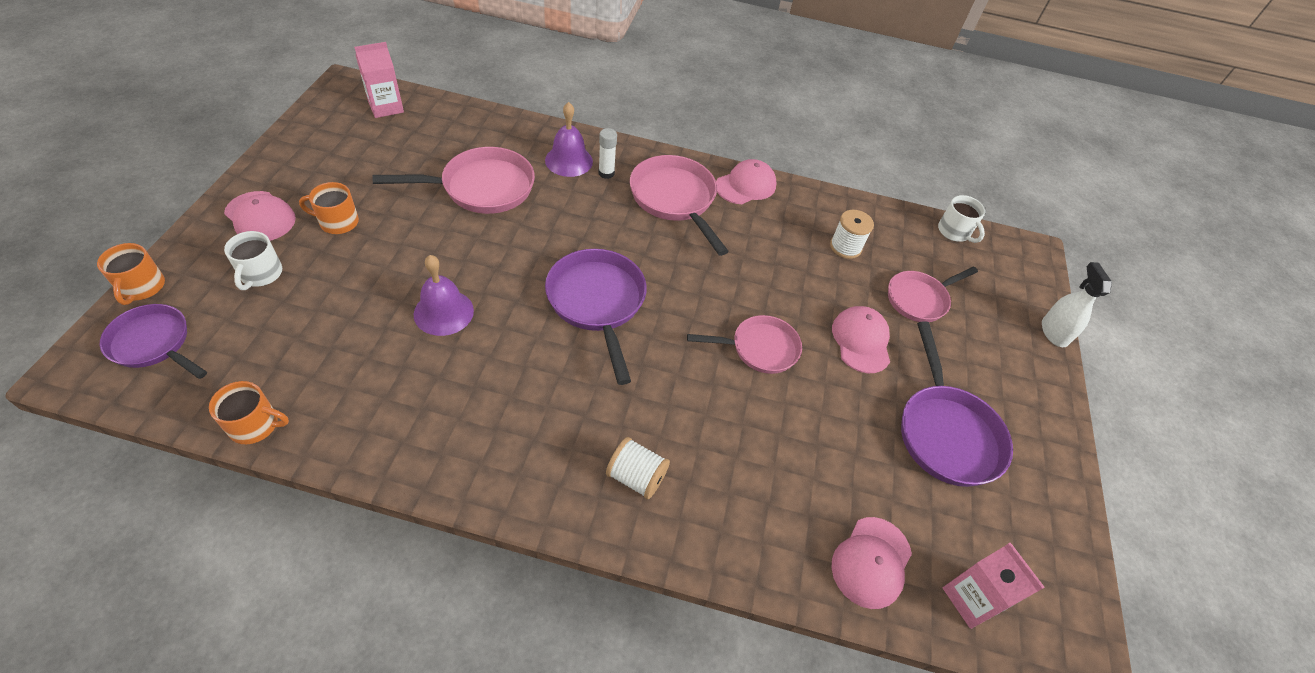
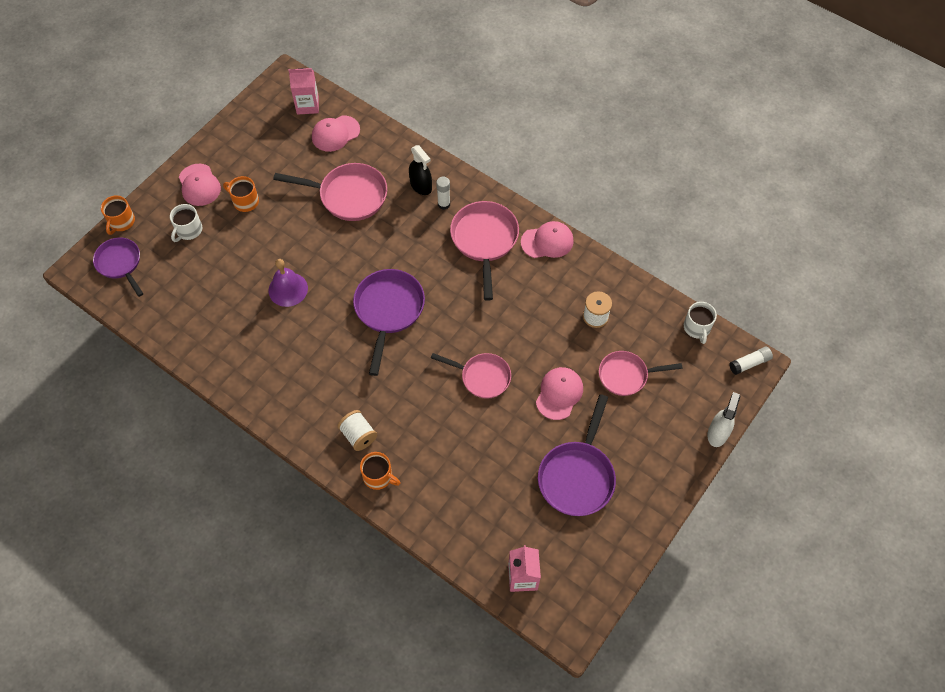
camera: 30 degrees right, 10 degrees up
(255, 425) = (161, 333): orange mug -> orange mug (378, 476)
(569, 160) = (421, 186): purple bell -> black spray bottle
(871, 562) = (473, 534): pink cap -> pink cap (335, 133)
(1028, 252) = (749, 363): none -> white glue stick

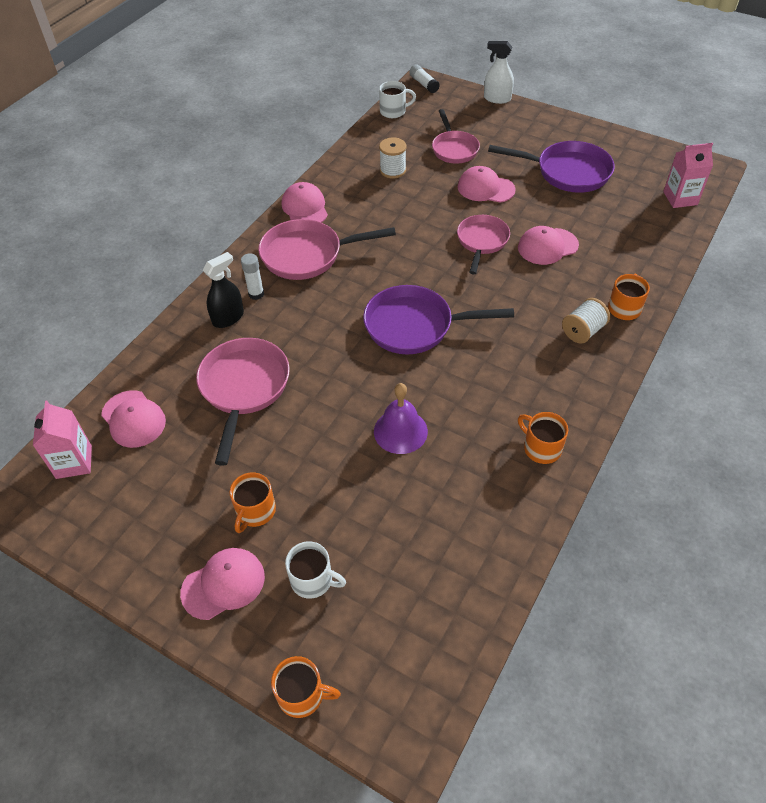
camera: 95 degrees left, 10 degrees down
(120, 264) = (387, 673): purple pan -> none
(251, 378) = (541, 448): none -> orange mug
(467, 431) = (547, 246): none -> pink cap

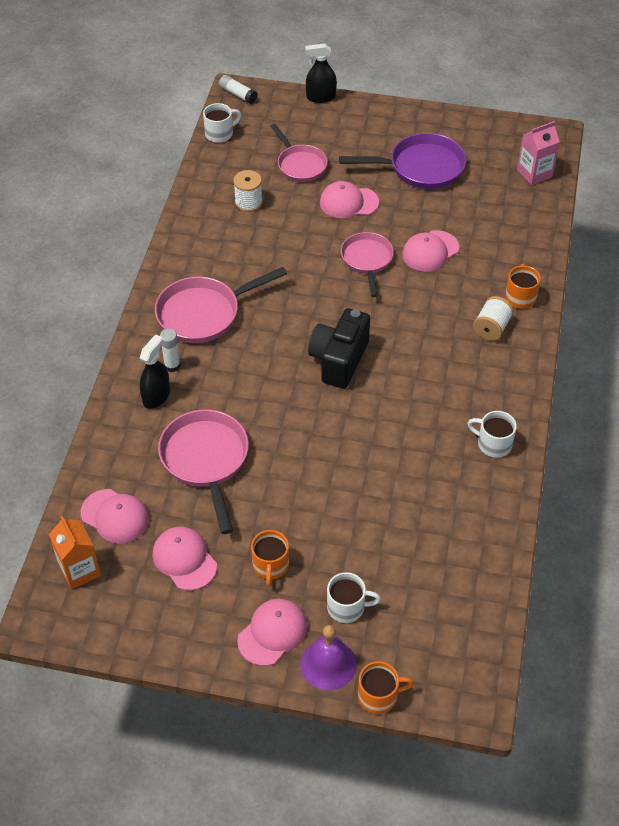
camera: 20 degrees left, 0 degrees up
(74, 462) = (79, 570): pink carton -> orange carton
(305, 208) = (177, 263): pink cap -> pink cap (184, 559)
(400, 431) = (367, 461): purple bell -> purple bell (328, 664)
(415, 326) = (339, 360): purple pan -> black camera
(497, 99) = (320, 97): white spray bottle -> black spray bottle
(541, 448) = (493, 444): orange mug -> white mug

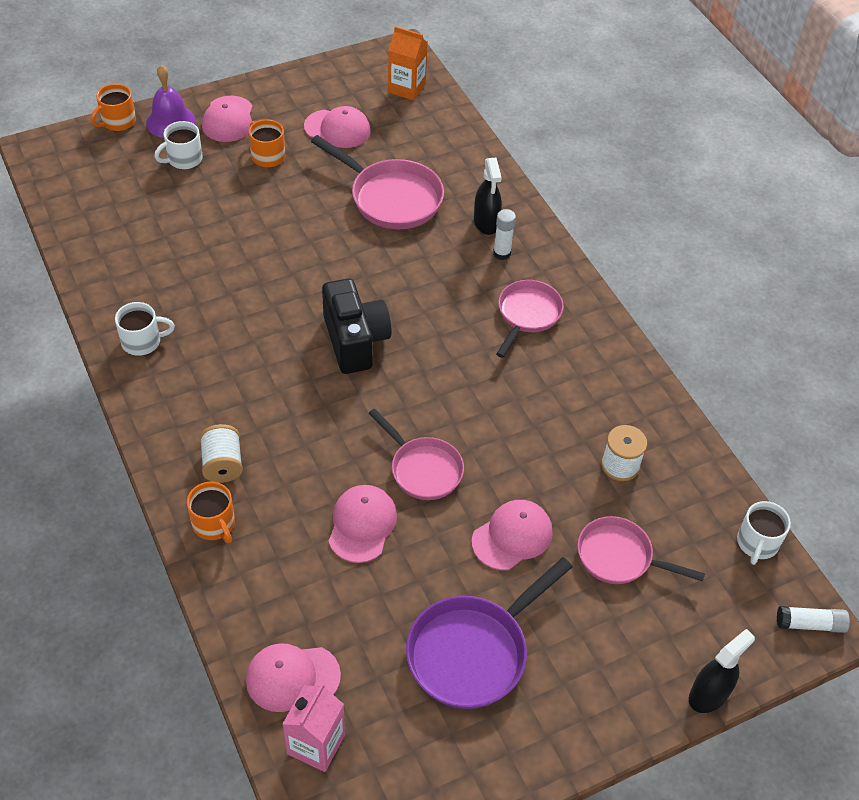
camera: 140 degrees right, 0 degrees up
(115, 516) = (419, 129): pink cap -> pink cap (292, 677)
(204, 313) = (527, 315): pink pan -> pink pan, size x0.67

